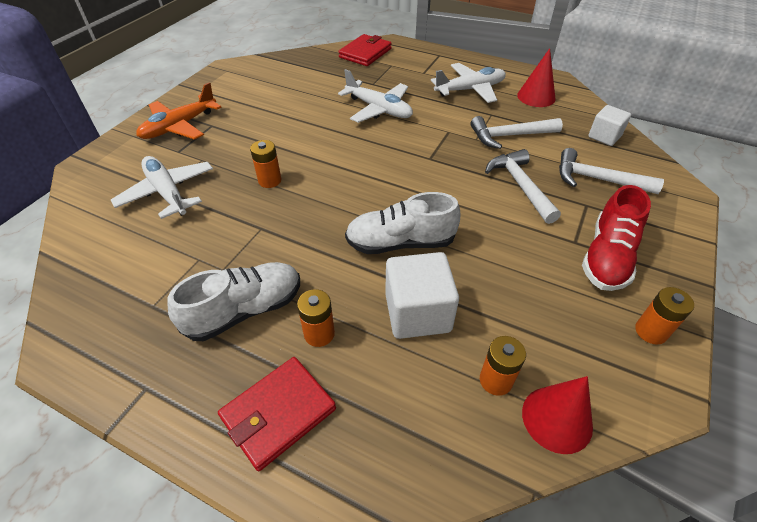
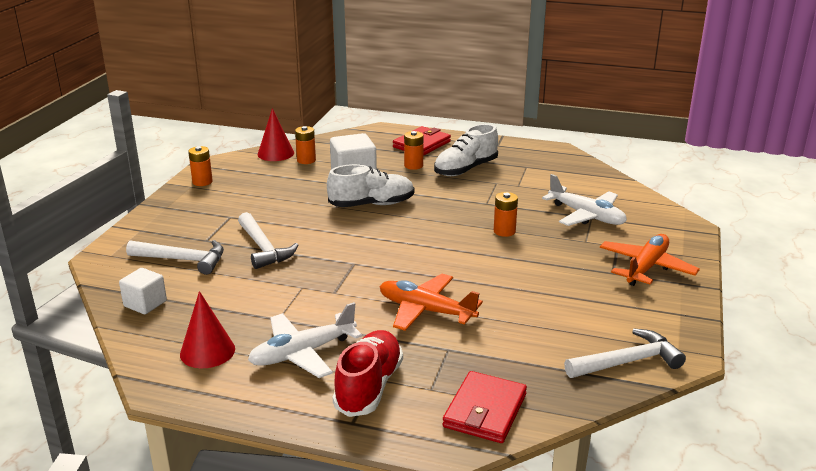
camera: 170 degrees right, 20 degrees down
(378, 109) = (426, 311): white plane -> orange plane
(509, 136) = (261, 293): white hammer -> white hammer (627, 362)
(607, 257) = (209, 210): red shoe -> red shoe (369, 386)

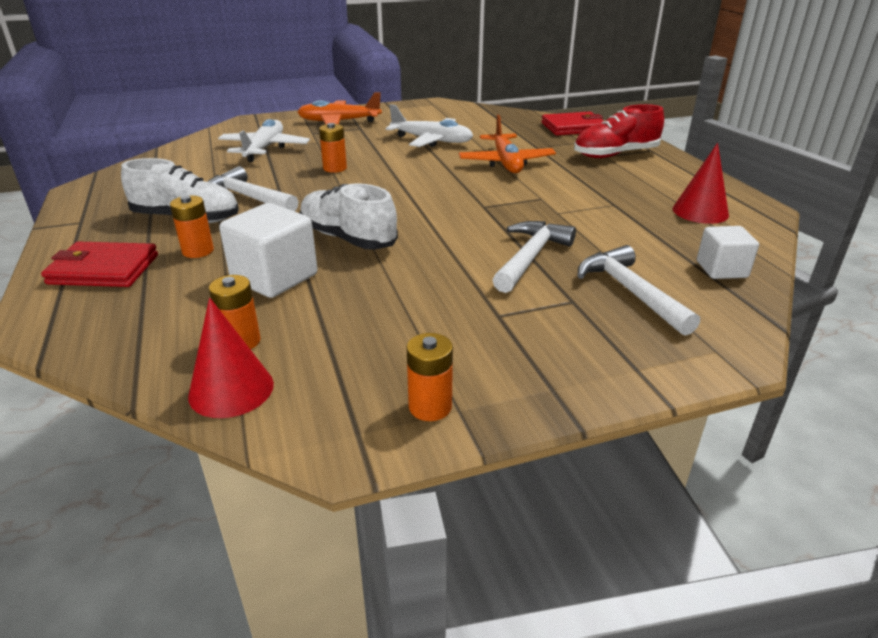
camera: 125 degrees left, 5 degrees up
(302, 353) = (629, 181): white plane -> white plane (432, 141)
(627, 362) = (467, 111): white hammer -> white hammer (249, 197)

